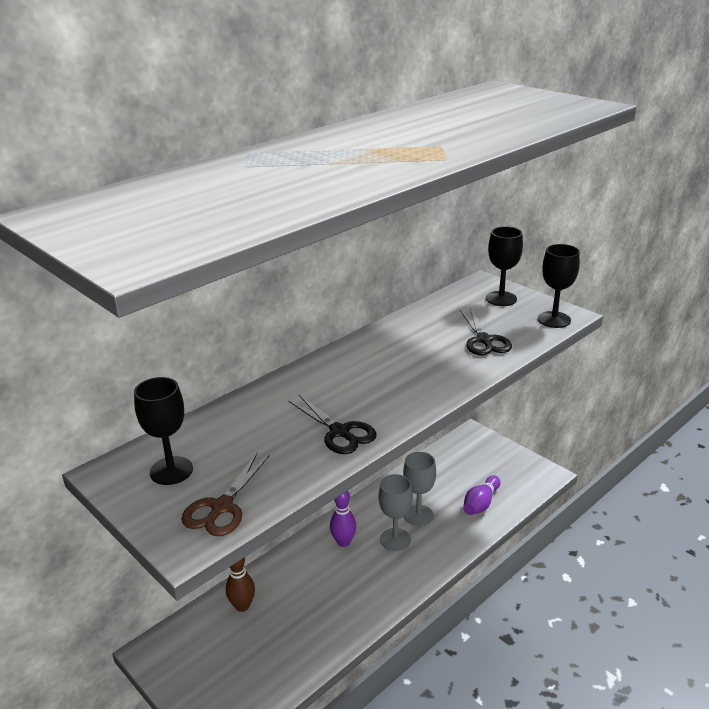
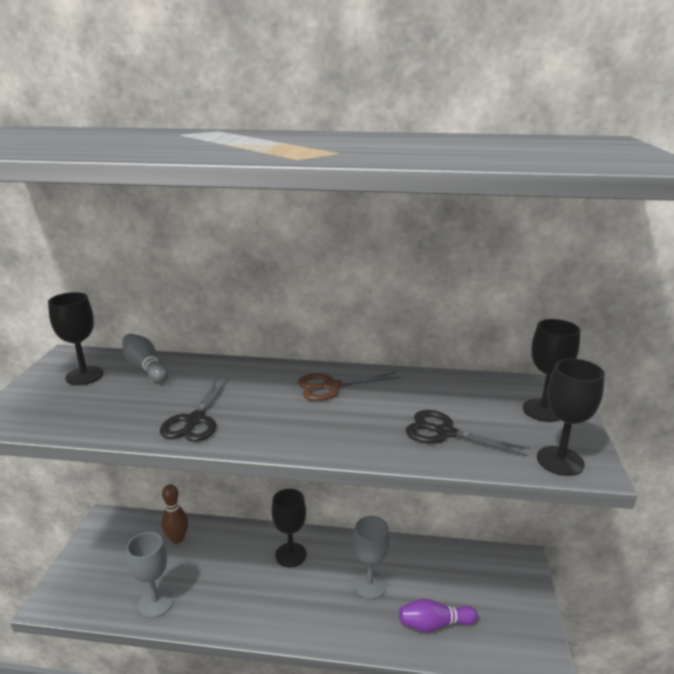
camera: 50 degrees right, 5 degrees down
(208, 431) = (145, 368): none -> grey bowling pin
(222, 507) = (50, 413): brown scissors -> brown scissors (331, 386)
(343, 542) = (291, 555): purple bowling pin -> black goblet
(395, 539) = (324, 587): grey goblet -> grey goblet (156, 603)
(484, 340) = (445, 432): black scissors -> black scissors turned 75 degrees clockwise

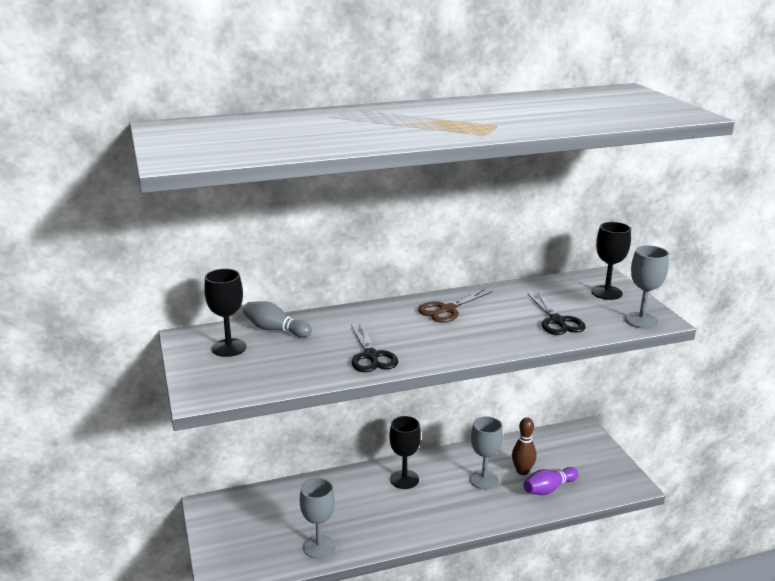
camera: 25 degrees left, 0 degrees up
(177, 539) = (293, 498): brown bowling pin -> brown bowling pin (522, 471)
(445, 432) = (557, 321): black scissors -> black scissors turned 105 degrees counterclockwise
(560, 461) = (641, 320): black goblet -> grey goblet

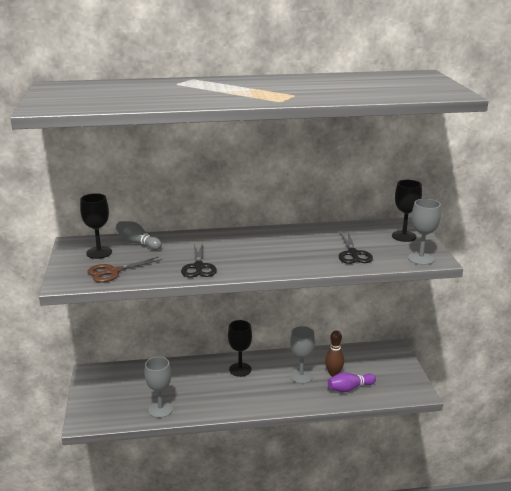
camera: 10 degrees right, 0 degrees up
(447, 310) = (271, 239): brown scissors -> brown scissors (113, 272)

